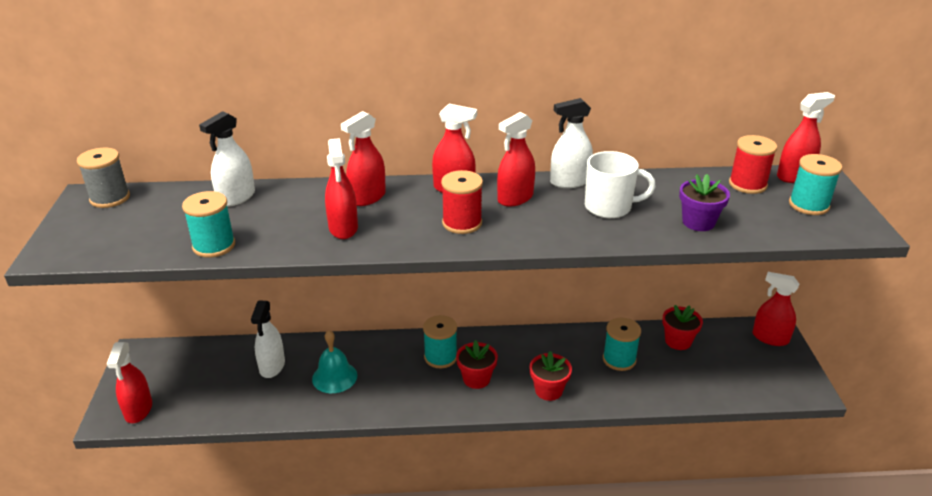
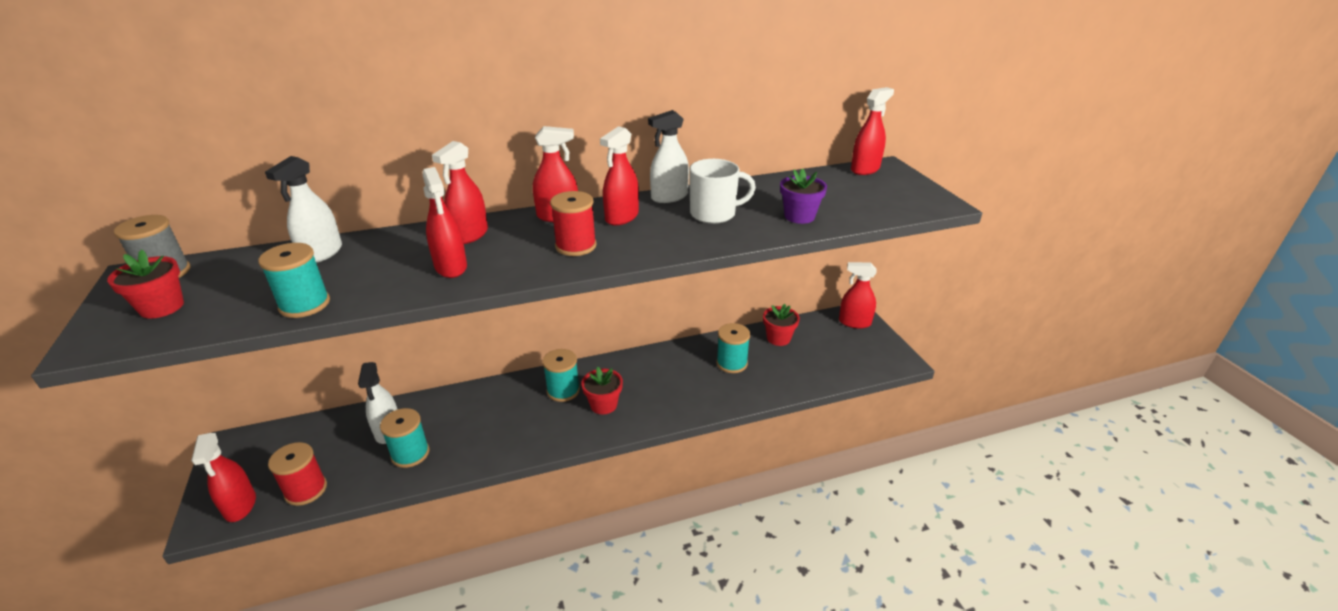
camera: 15 degrees left, 0 degrees up
(334, 377) = (458, 429): turquoise bell -> none
(548, 390) = (675, 403): red flower pot -> red flower pot (162, 307)
(747, 184) = (829, 180): red spool -> red spool (306, 490)
(808, 205) = (887, 190): turquoise spool -> turquoise spool (410, 454)

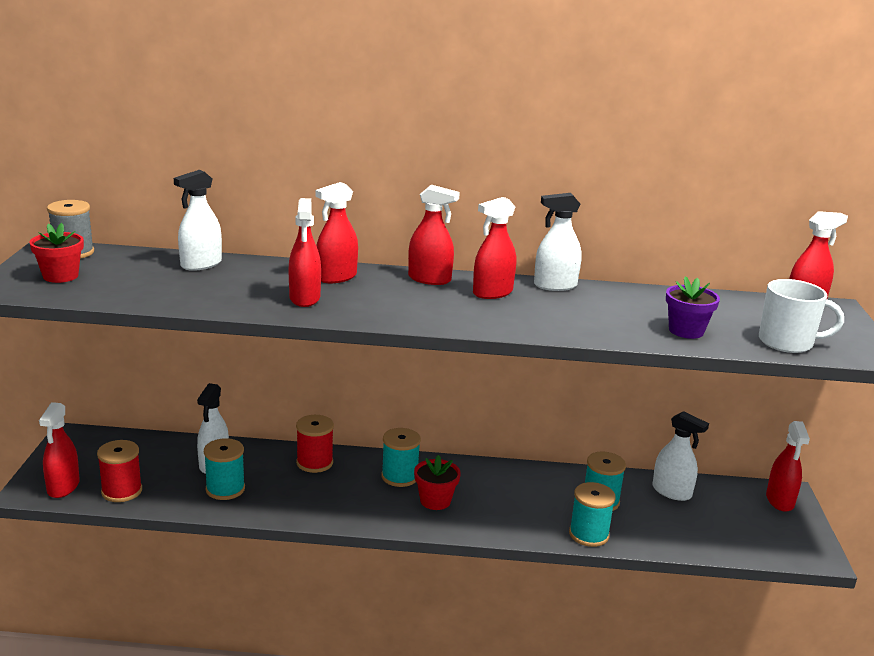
camera: 20 degrees right, 10 degrees down
(304, 304) = (168, 298): turquoise spool -> turquoise spool (588, 534)
(575, 246) = (430, 306): red spool -> red spool (314, 463)
(714, 214) = (592, 309): white mug -> white mug (787, 342)
(778, 338) = (671, 492): red flower pot -> white spray bottle
(854, 322) = (780, 501): red spray bottle -> red spray bottle turned 120 degrees counterclockwise

